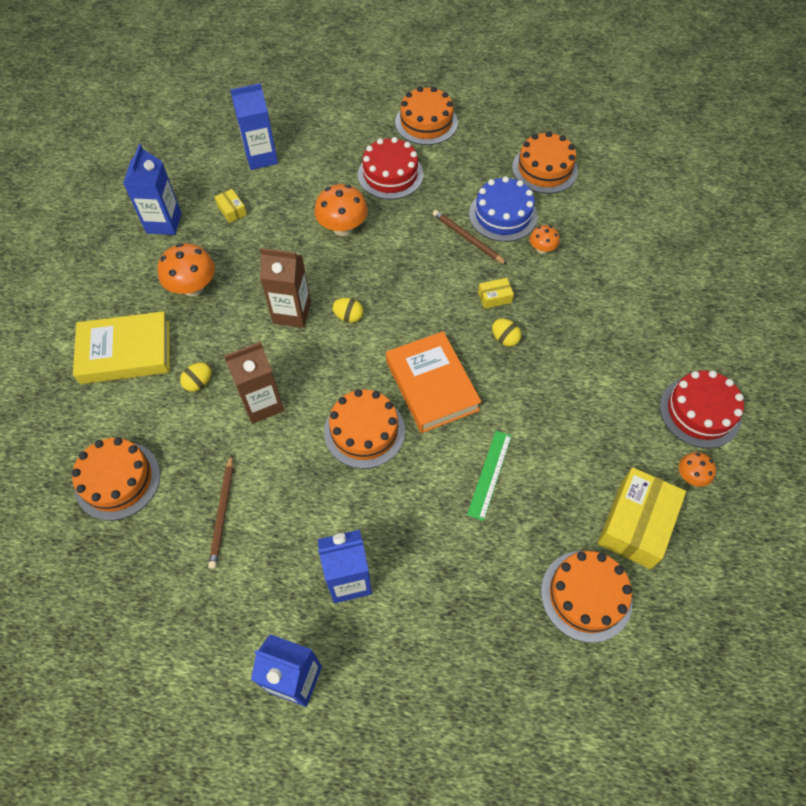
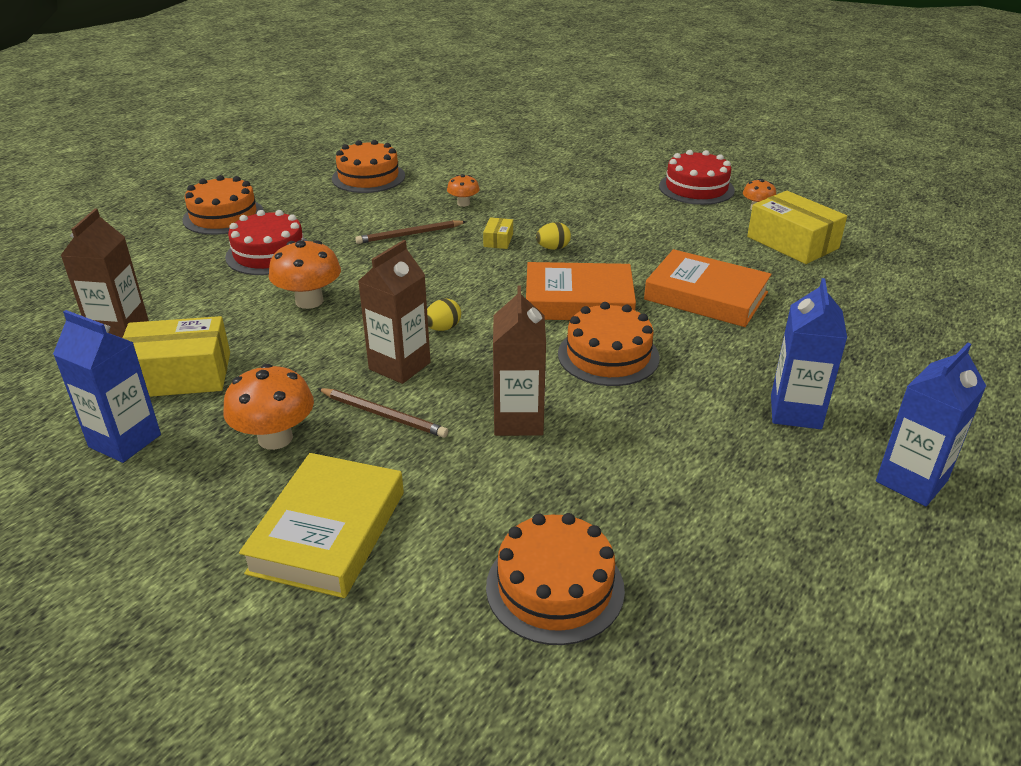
camera: 65 degrees left, 25 degrees down
(199, 383) = (444, 468): yellow egg -> none
(222, 513) = (663, 491): brown pencil -> brown pencil (383, 415)
(232, 210) = (180, 375): yellow box -> yellow box, size x2.20
(261, 157) = (120, 331): blue carton -> brown carton
(489, 474) = (706, 296): green ruler -> orange book
(503, 215) = (400, 210): blue cake -> none
(586, 595) = (855, 283): orange cake -> none

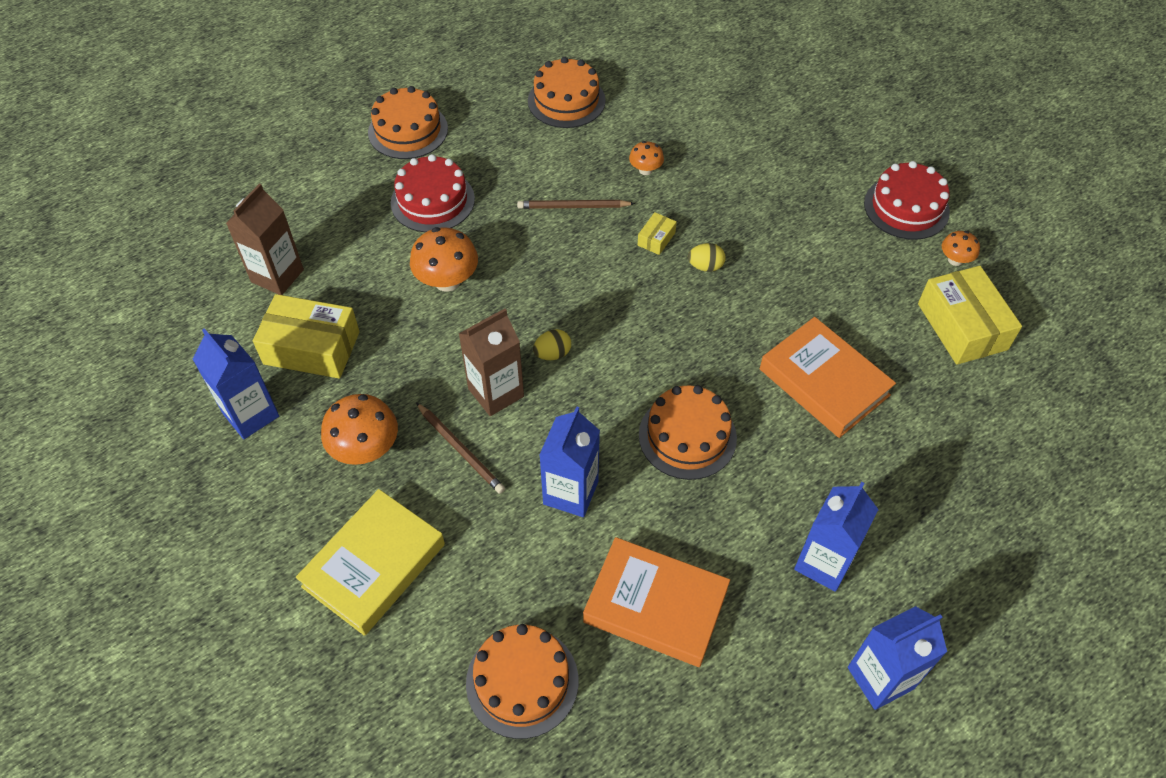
camera: 20 degrees right, 20 degrees up
(518, 420) = (570, 492): brown carton -> blue carton
(578, 300) = (695, 352): orange book -> orange book (655, 606)

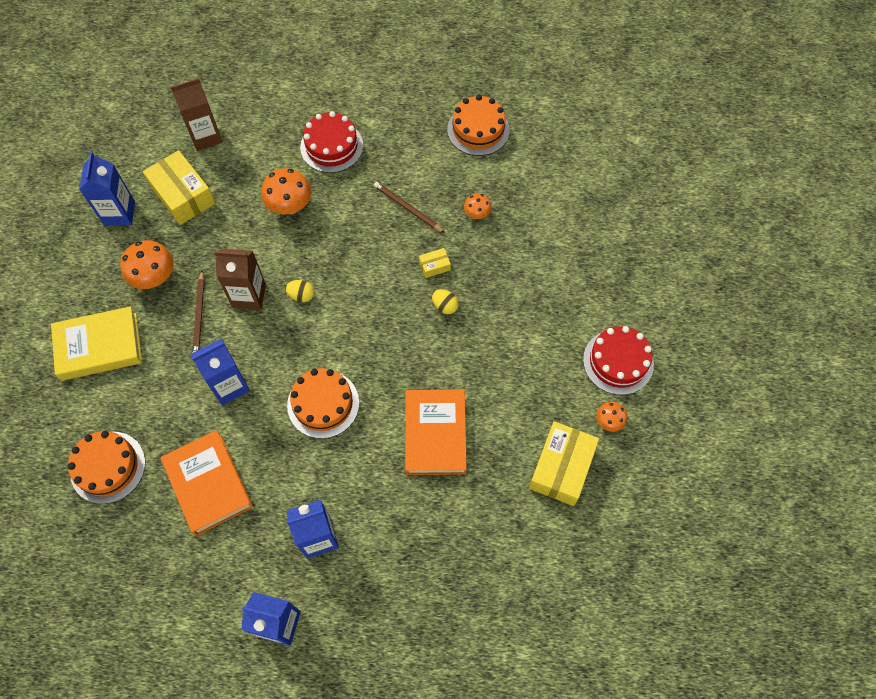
camera: 40 degrees right, 10 degrees up
(408, 130) = (363, 87): orange cake -> none

